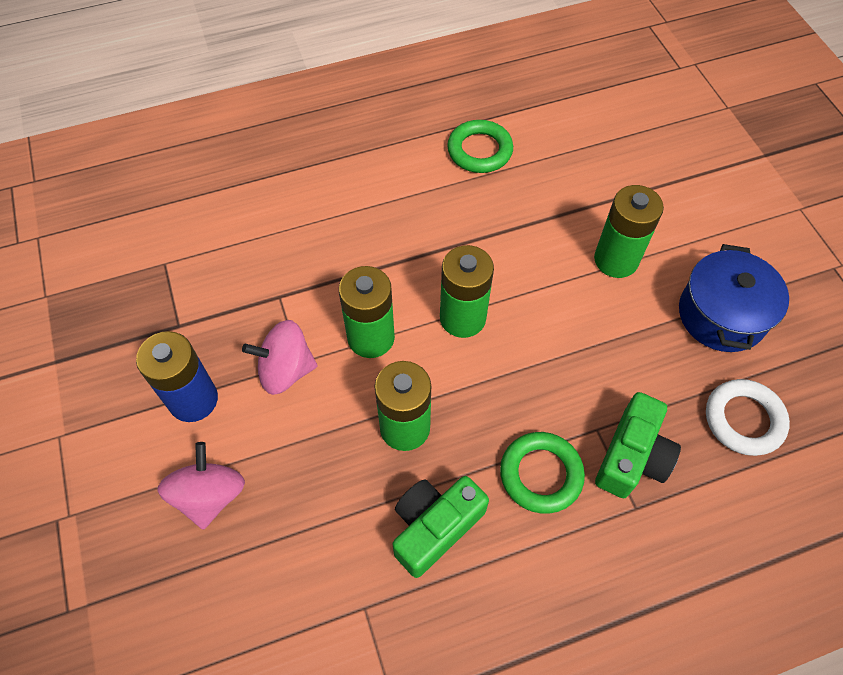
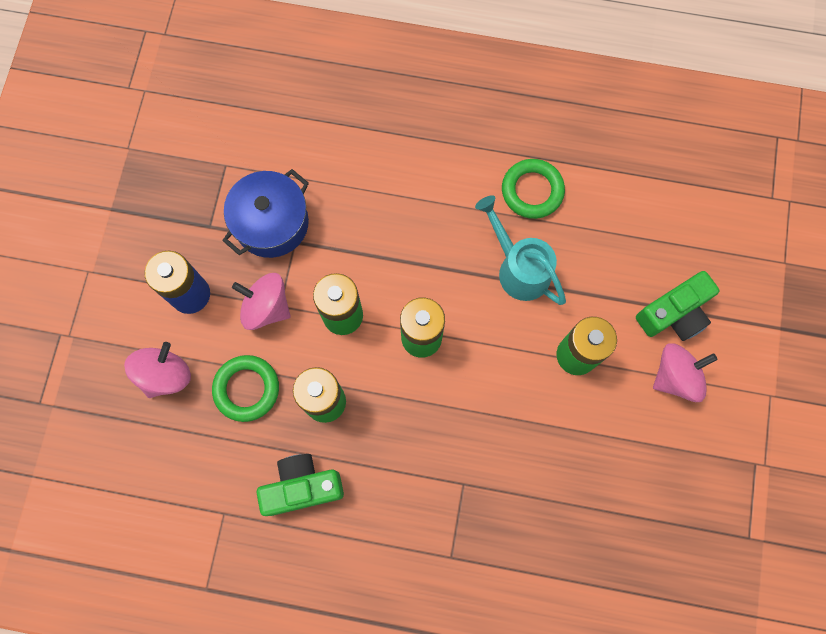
camera: 30 degrees right, 15 degrees up
(512, 216) = (519, 268): none -> turquoise watering can
(541, 474) = (399, 493): green ring -> green ring (246, 389)
(632, 456) = (475, 519): green camera -> green camera (674, 313)
(713, 233) = (675, 376): none -> pink spinning top
(721, 315) = (627, 450): blue pot -> blue pot (271, 223)
(743, 420) = (579, 542): white ring -> none

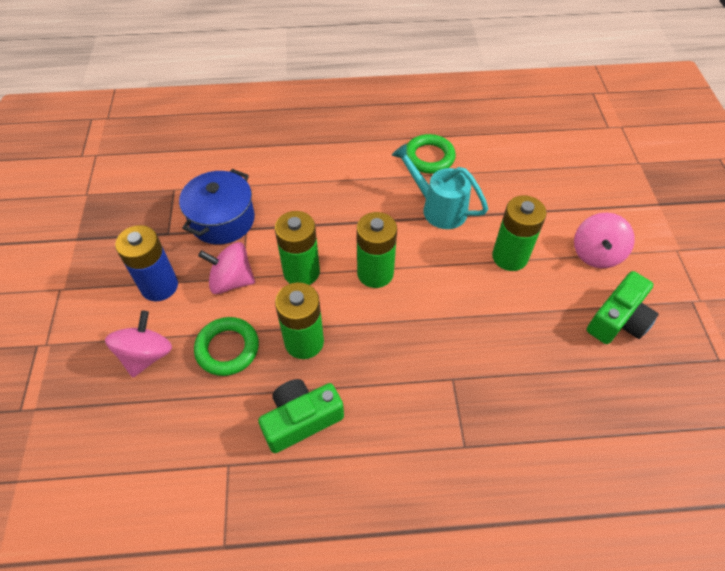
camera: 15 degrees left, 20 degrees down
(674, 313) = (573, 212): green camera -> green camera (618, 320)
(675, 376) = (596, 254): pink spinning top -> pink spinning top turned 150 degrees clockwise

